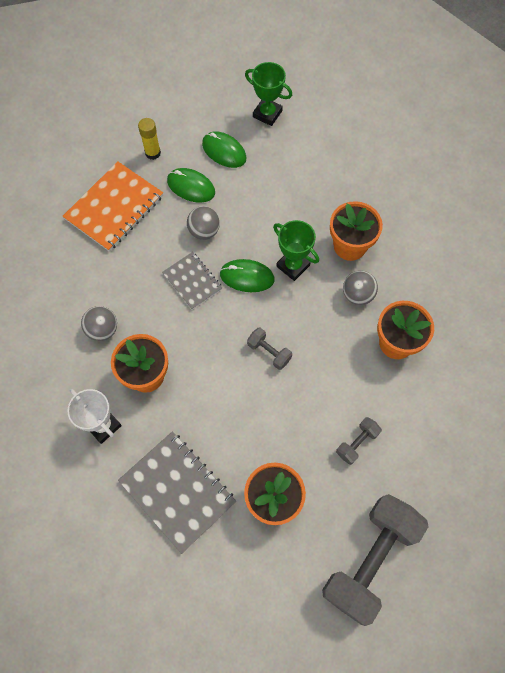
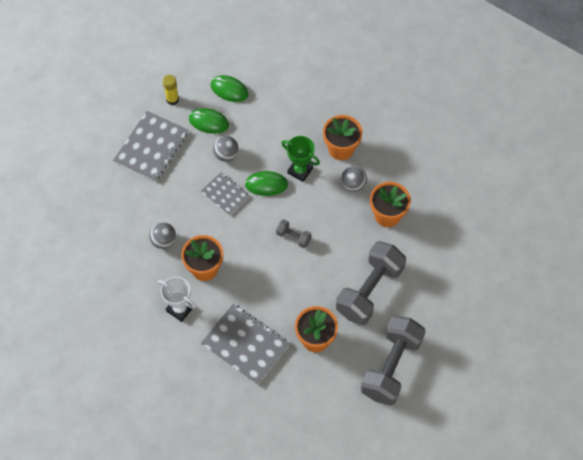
camera: 10 degrees left, 5 degrees down
(114, 207) = (151, 147): orange notebook -> grey notebook
(267, 114) = (258, 54): green trophy -> none
(357, 443) = (369, 290): grey dumbbell -> grey dumbbell, size x2.33

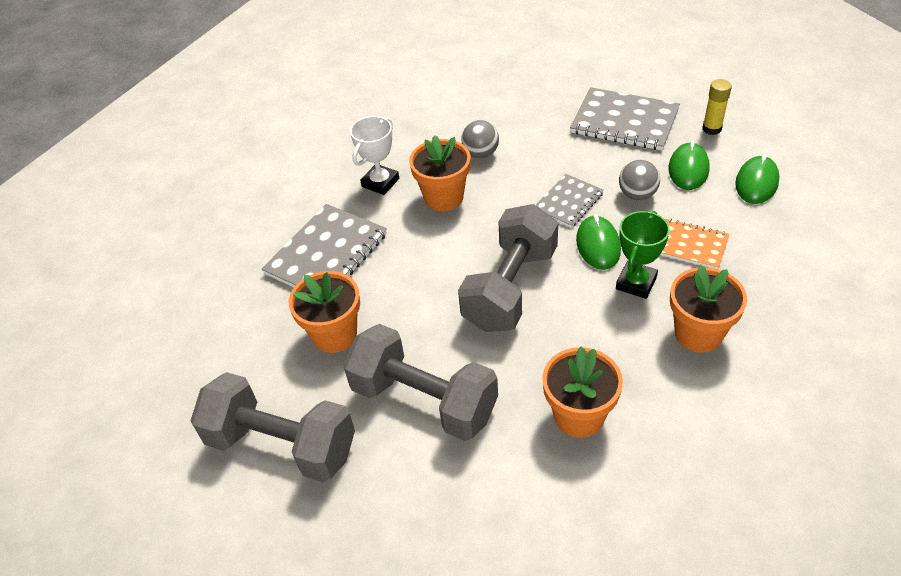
camera: 90 degrees right, 15 degrees down
(275, 136) = (691, 245): none -> orange notebook
(293, 237) = (510, 288): grey dumbbell -> grey dumbbell, size x2.33
(353, 185) = (629, 357): grey ball -> none

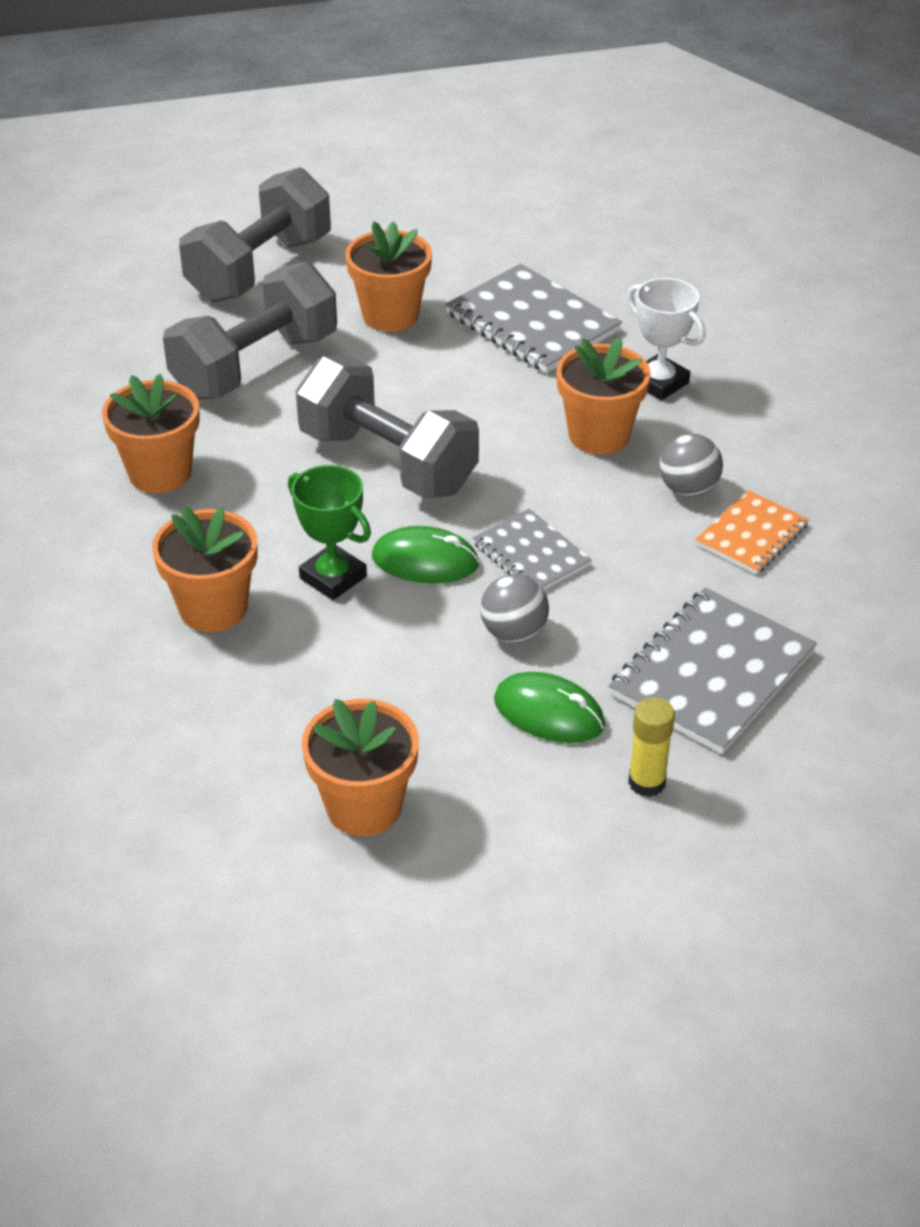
camera: 100 degrees right, 5 degrees down
(691, 245) = (374, 656): orange notebook -> orange notebook (751, 535)
(756, 182) = (476, 786): green mouse -> none
(801, 219) = (364, 807): none -> orange flower pot

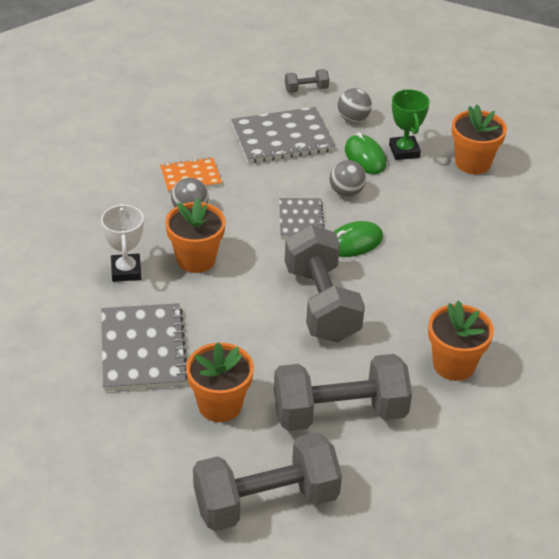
camera: 145 degrees left, 0 degrees up
(213, 608) = (478, 272): orange flower pot -> none
(333, 577) = (406, 257): green trophy -> green trophy (404, 151)
(425, 561) = (354, 242): green mouse -> green mouse turned 75 degrees counterclockwise
(646, 782) = (353, 119): yellow glue stick -> grey ball
(793, 801) = (306, 89): none -> grey dumbbell

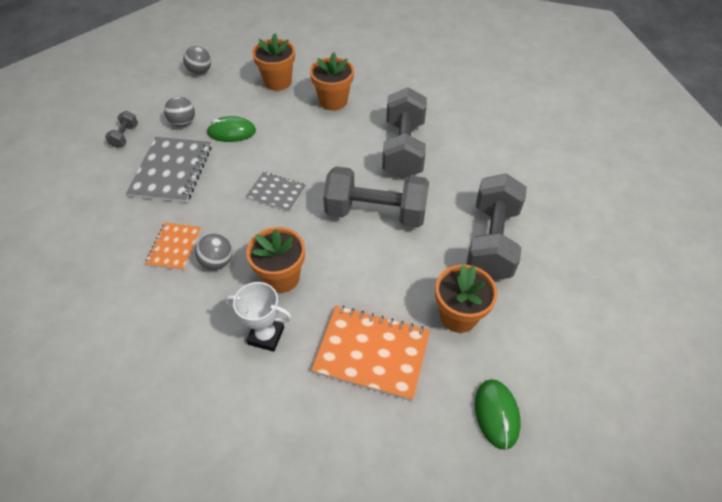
camera: 65 degrees left, 10 degrees up
(142, 349) = (372, 353): grey notebook -> orange notebook
(266, 501) = (567, 318): grey dumbbell -> grey dumbbell (403, 149)
(346, 192) = (263, 156): grey ball -> grey ball (200, 71)
(354, 242) = (320, 171): green mouse -> green mouse (496, 414)
(404, 151) = (240, 109): green trophy -> none
(453, 365) = (467, 164): orange flower pot -> orange flower pot (333, 101)

